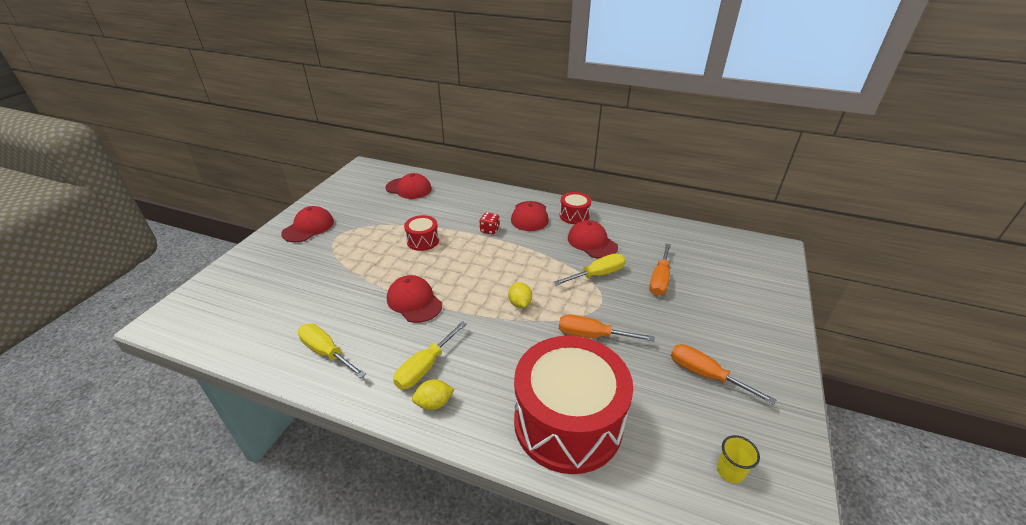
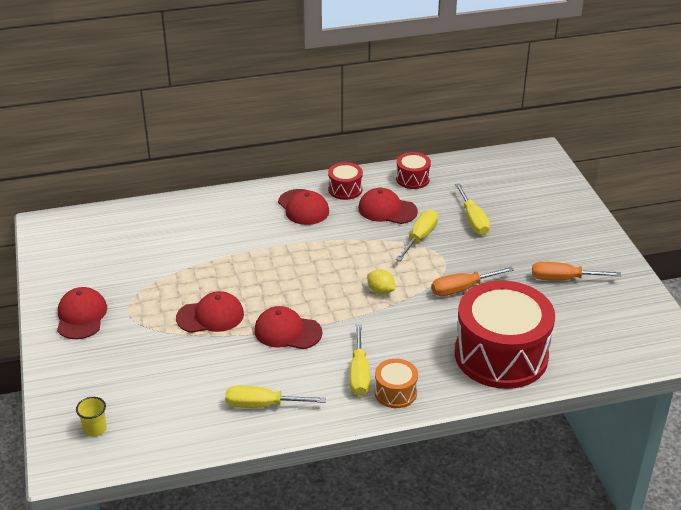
camera: 35 degrees left, 0 degrees up
(409, 188) = (137, 228): red cap -> red cap (210, 316)
(423, 241) = (226, 276): red drum -> red drum (412, 179)
(434, 403) = (395, 392): yellow lemon -> orange drum
(489, 230) = (280, 238): red dice -> none
(659, 280) = (473, 220): orange screwdriver -> yellow screwdriver
(730, 471) = (621, 331): yellow cup -> yellow cup (95, 429)

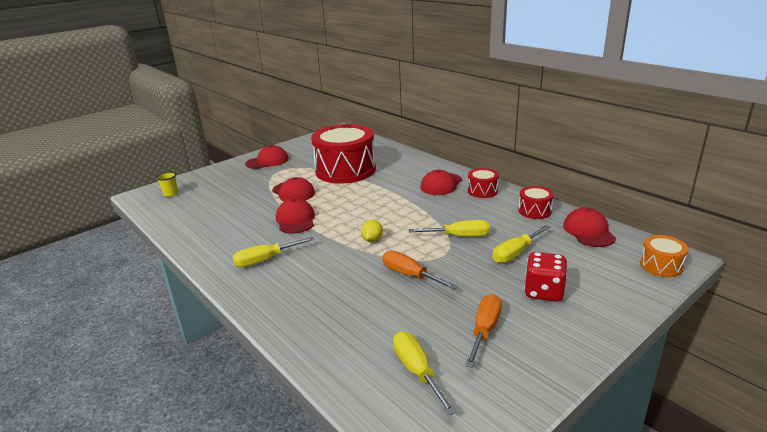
camera: 65 degrees right, 10 degrees down
(263, 405) = (212, 234): yellow screwdriver -> yellow screwdriver (417, 371)
(387, 210) = (478, 213): red cap -> red cap (588, 231)
(395, 392) = (251, 282): orange drum -> orange drum (661, 266)
(501, 355) = (332, 322): red drum -> red drum (345, 170)
(536, 231) = (543, 292): none -> red dice
(563, 279) = (484, 330): orange screwdriver -> orange screwdriver turned 45 degrees clockwise

